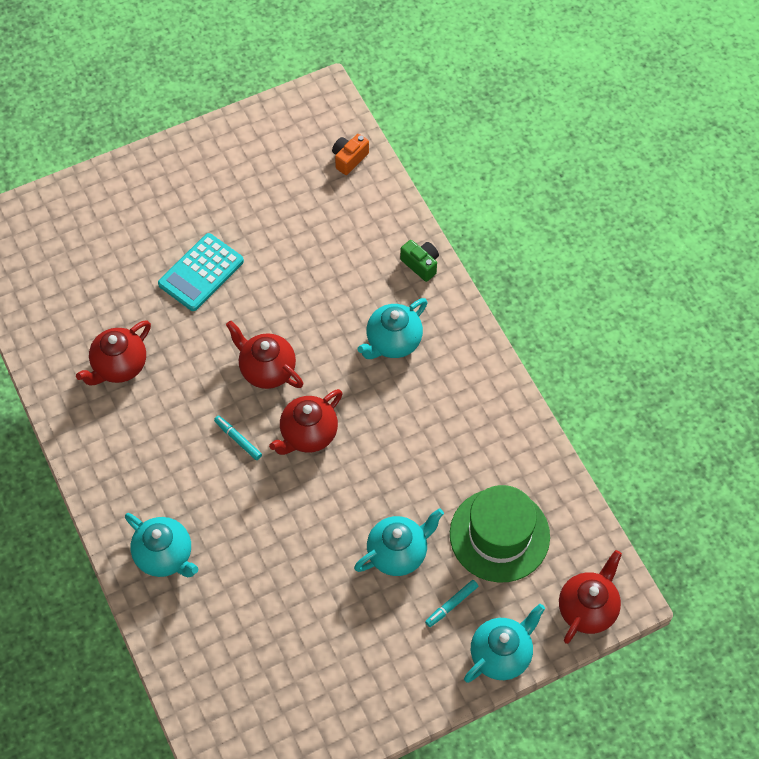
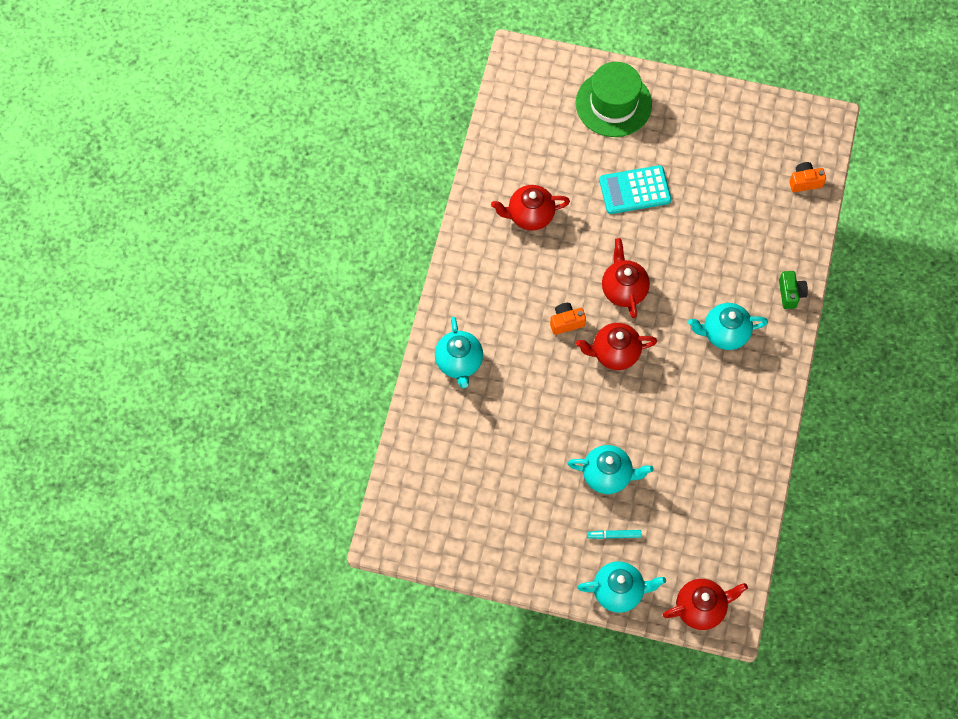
camera: 40 degrees right, 5 degrees up
(238, 439) = (566, 322): turquoise marker -> orange camera
(499, 535) = (684, 516): green hat -> green hat (613, 104)

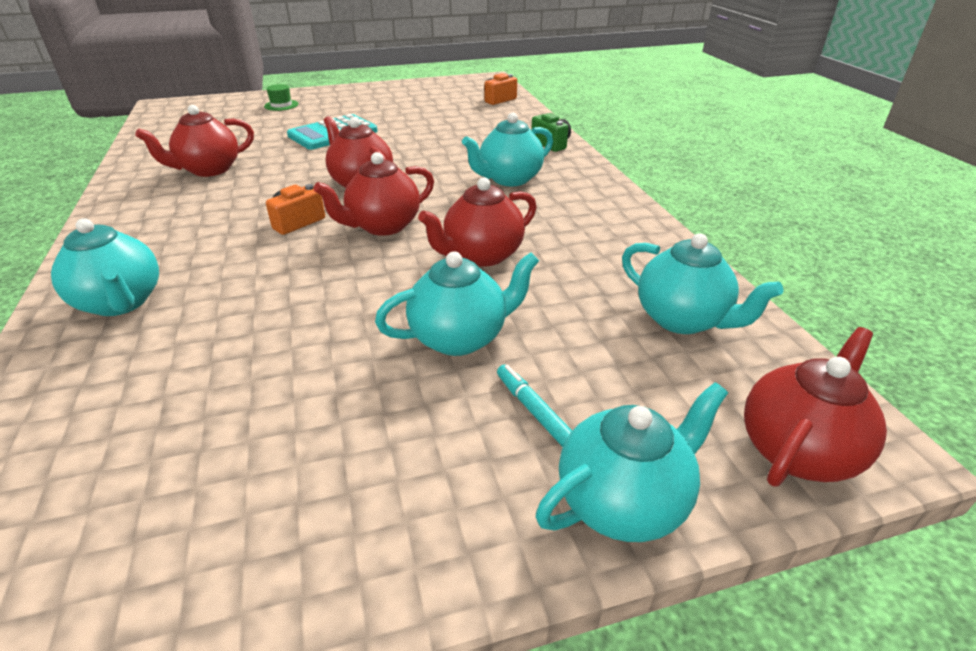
camera: 30 degrees left, 30 degrees down
(613, 104) = (281, 105): green hat -> green hat, size x0.41
(614, 535) = (534, 411): turquoise marker -> turquoise marker turned 90 degrees clockwise
(655, 414) = (482, 255): none -> red teapot
(720, 519) = (682, 319): none -> turquoise teapot

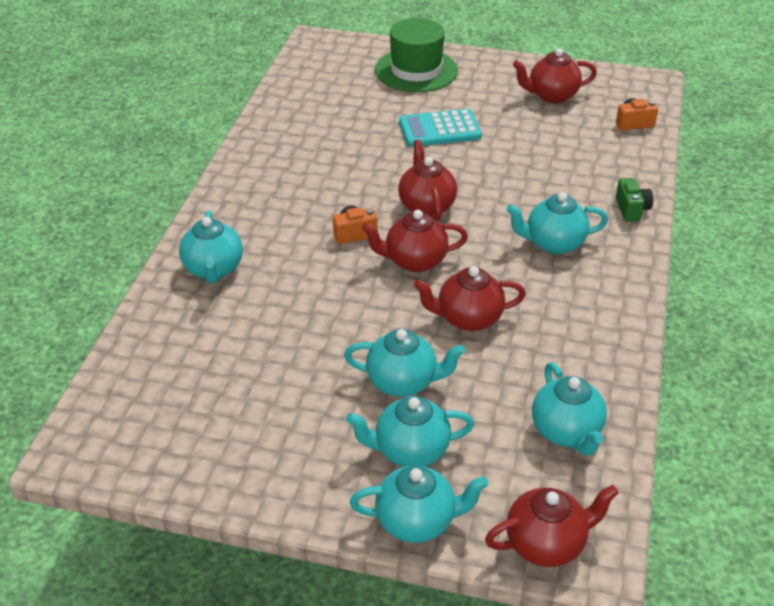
camera: 30 degrees right, 5 degrees up
(209, 170) = (317, 148): red teapot -> red teapot (552, 96)
(281, 105) = (416, 70): green hat -> green hat, size x2.45
(534, 411) = (410, 450): turquoise marker -> turquoise teapot

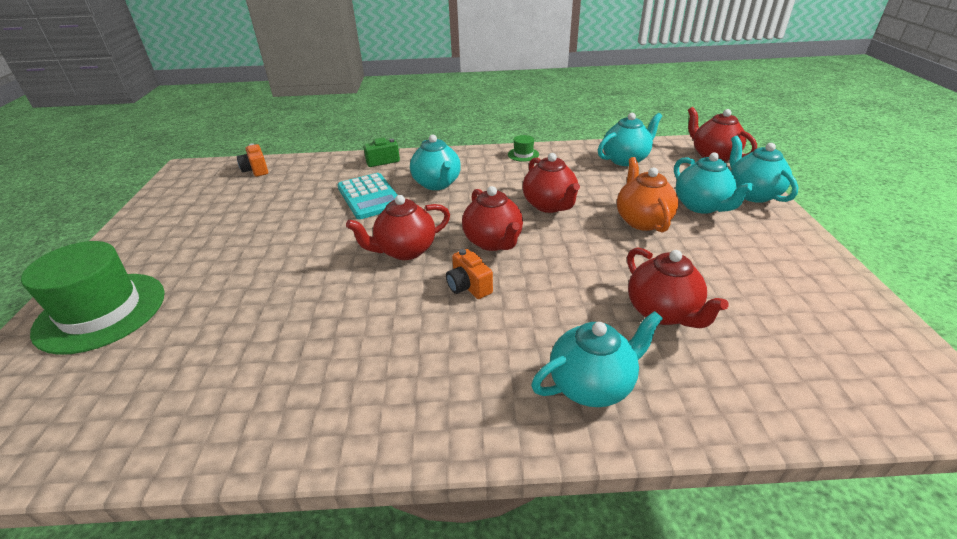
camera: 105 degrees left, 5 degrees down
(403, 382) = (642, 221): turquoise teapot -> orange teapot
(439, 129) = (257, 267): turquoise calculator -> turquoise calculator (369, 197)
(552, 96) = (198, 211): red teapot -> red teapot (662, 312)
(616, 332) = (523, 154): none -> green hat

